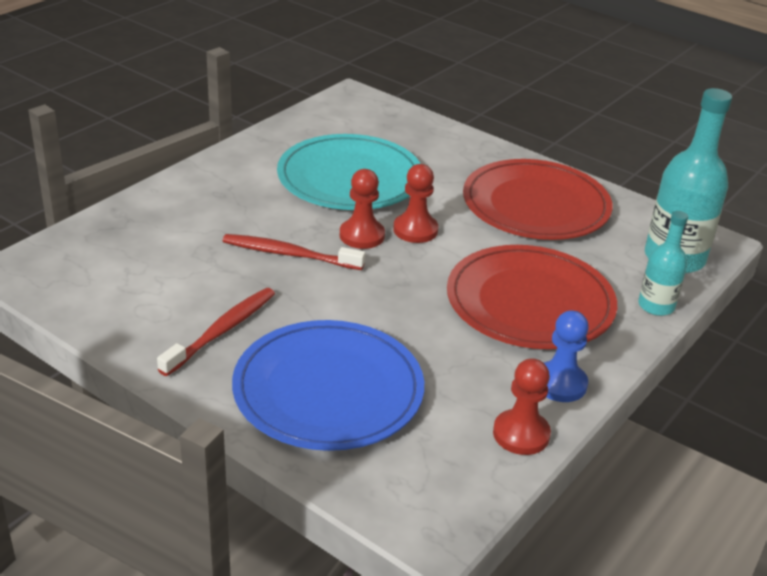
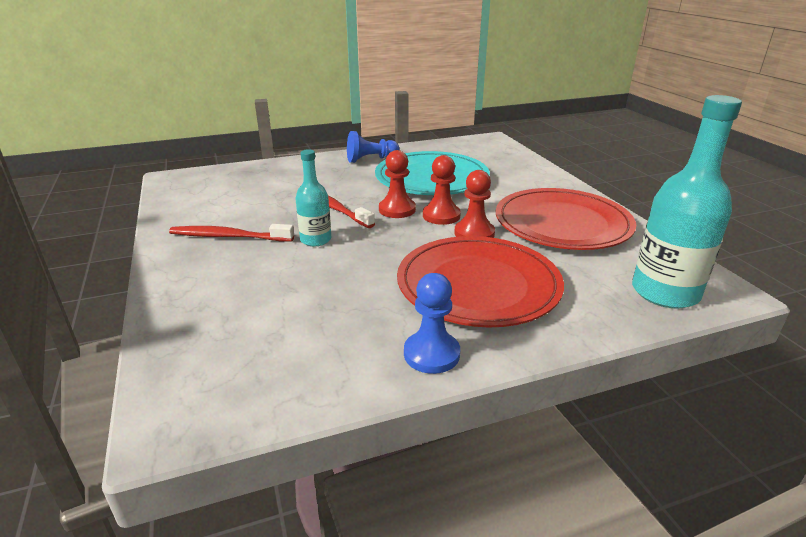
camera: 35 degrees right, 5 degrees down
(222, 331) = (229, 237): red toothbrush -> red toothbrush turned 150 degrees counterclockwise
(245, 166) = (370, 159): none -> blue pawn
(328, 390) = (242, 292): blue plate -> none
(521, 434) = (344, 381): red pawn -> red pawn (474, 233)
(656, 306) = (604, 324): turquoise bottle -> turquoise bottle (315, 240)

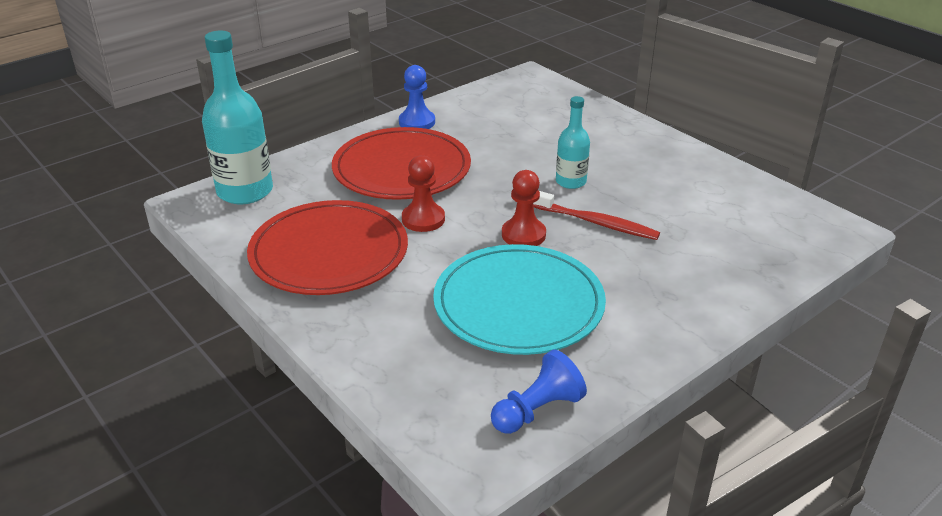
camera: 160 degrees right, 5 degrees up
(229, 237) = (651, 169): red toothbrush -> none
(370, 159) = (642, 332): blue pawn -> blue pawn (537, 410)
(441, 216) = (469, 236): red pawn -> none

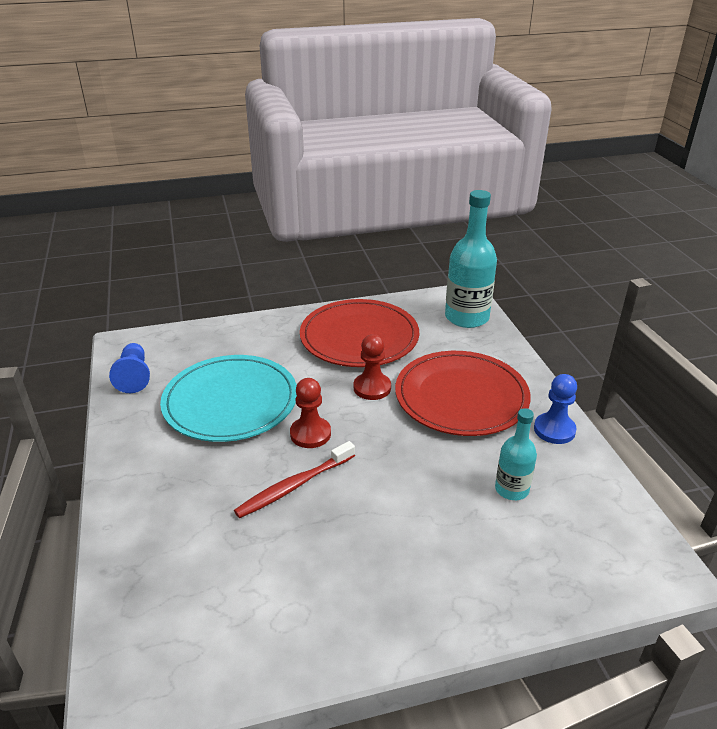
camera: 115 degrees right, 0 degrees up
(570, 181) = (374, 498): turquoise bottle -> turquoise bottle (511, 489)

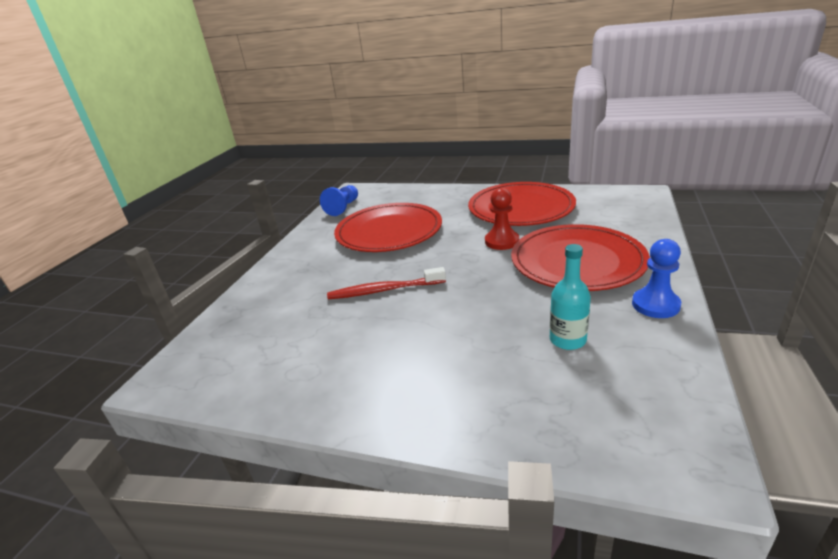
camera: 35 degrees right, 5 degrees down
(230, 402) = (389, 231): turquoise plate -> red plate
(310, 434) = (426, 261): red pawn -> none
(466, 317) = (632, 208): turquoise bottle -> none

